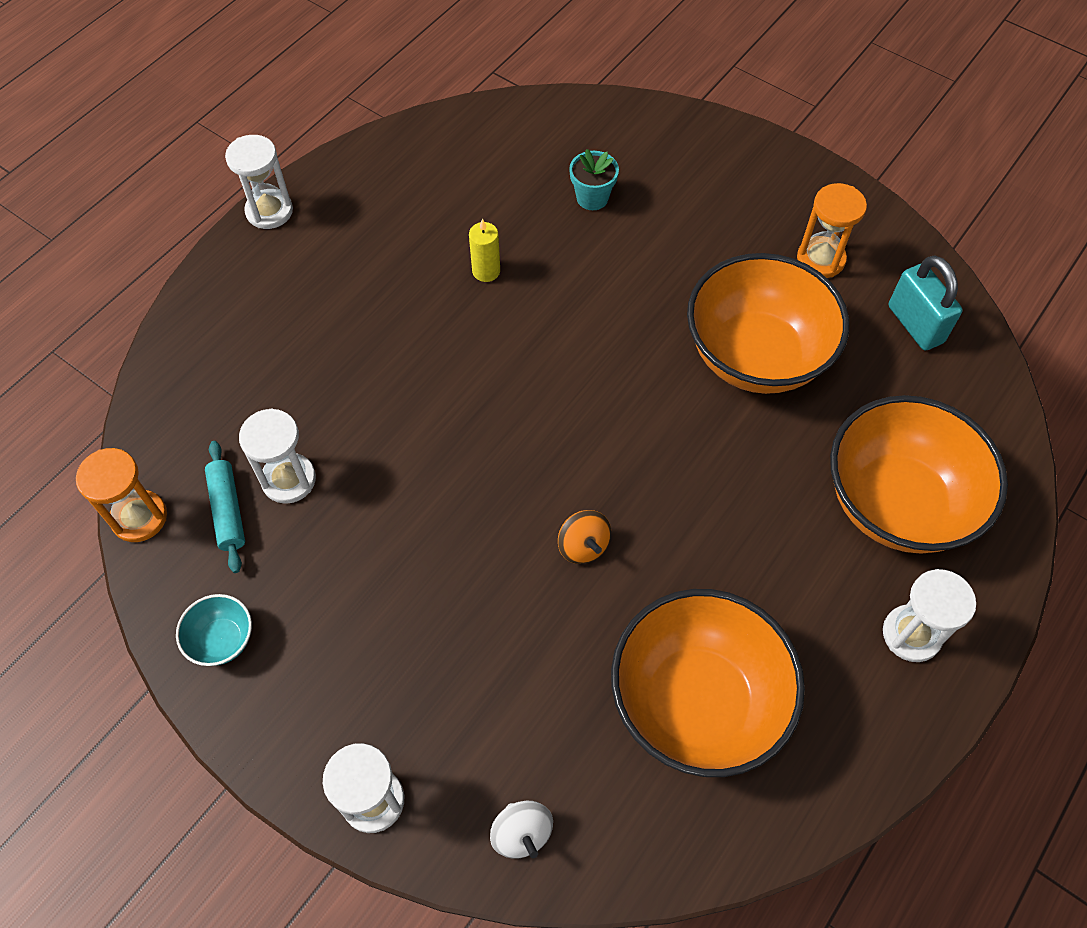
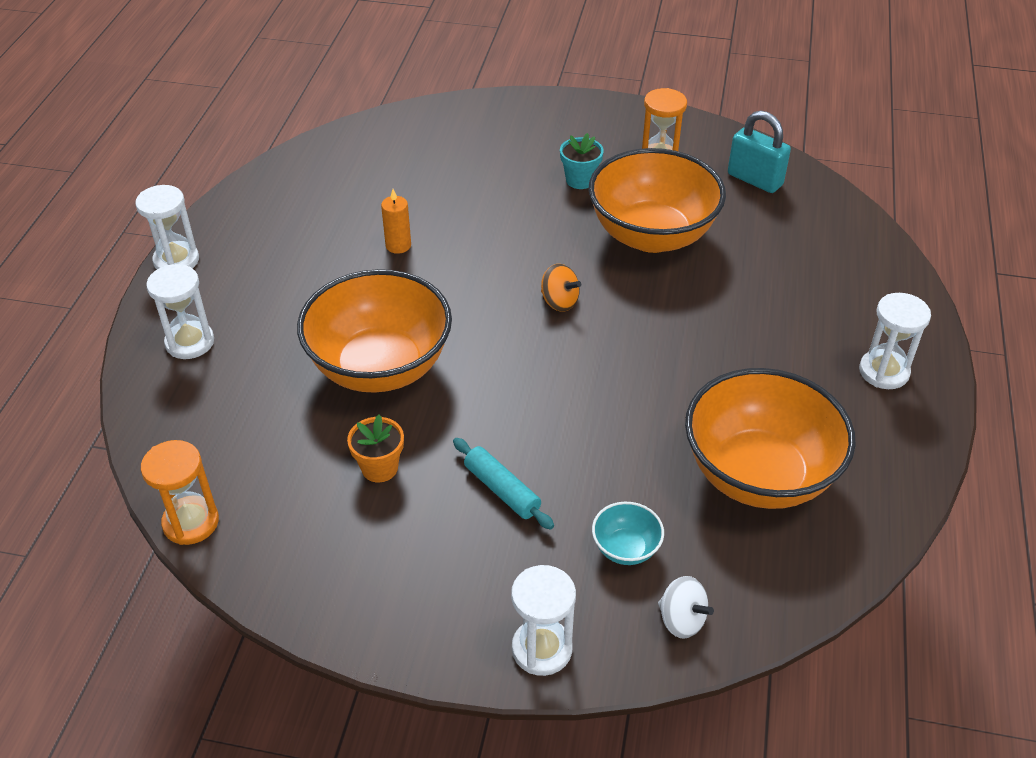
camera: 25 degrees left, 15 degrees down
(222, 640) = (329, 585): turquoise bowl -> turquoise bowl (625, 548)
(228, 510) = (273, 487): turquoise rolling pin -> turquoise rolling pin (502, 490)
(289, 480) = (316, 445): white hourglass -> white hourglass (190, 342)
(332, 530) = (379, 468): none -> orange flower pot
(486, 271) = (398, 245): yellow candle -> orange candle
(583, 546) = (600, 403): orange spinning top -> orange spinning top (559, 302)
(592, 198) = (455, 172): turquoise flower pot -> turquoise flower pot (580, 180)
(896, 503) = (817, 294): orange bowl -> orange bowl (380, 367)

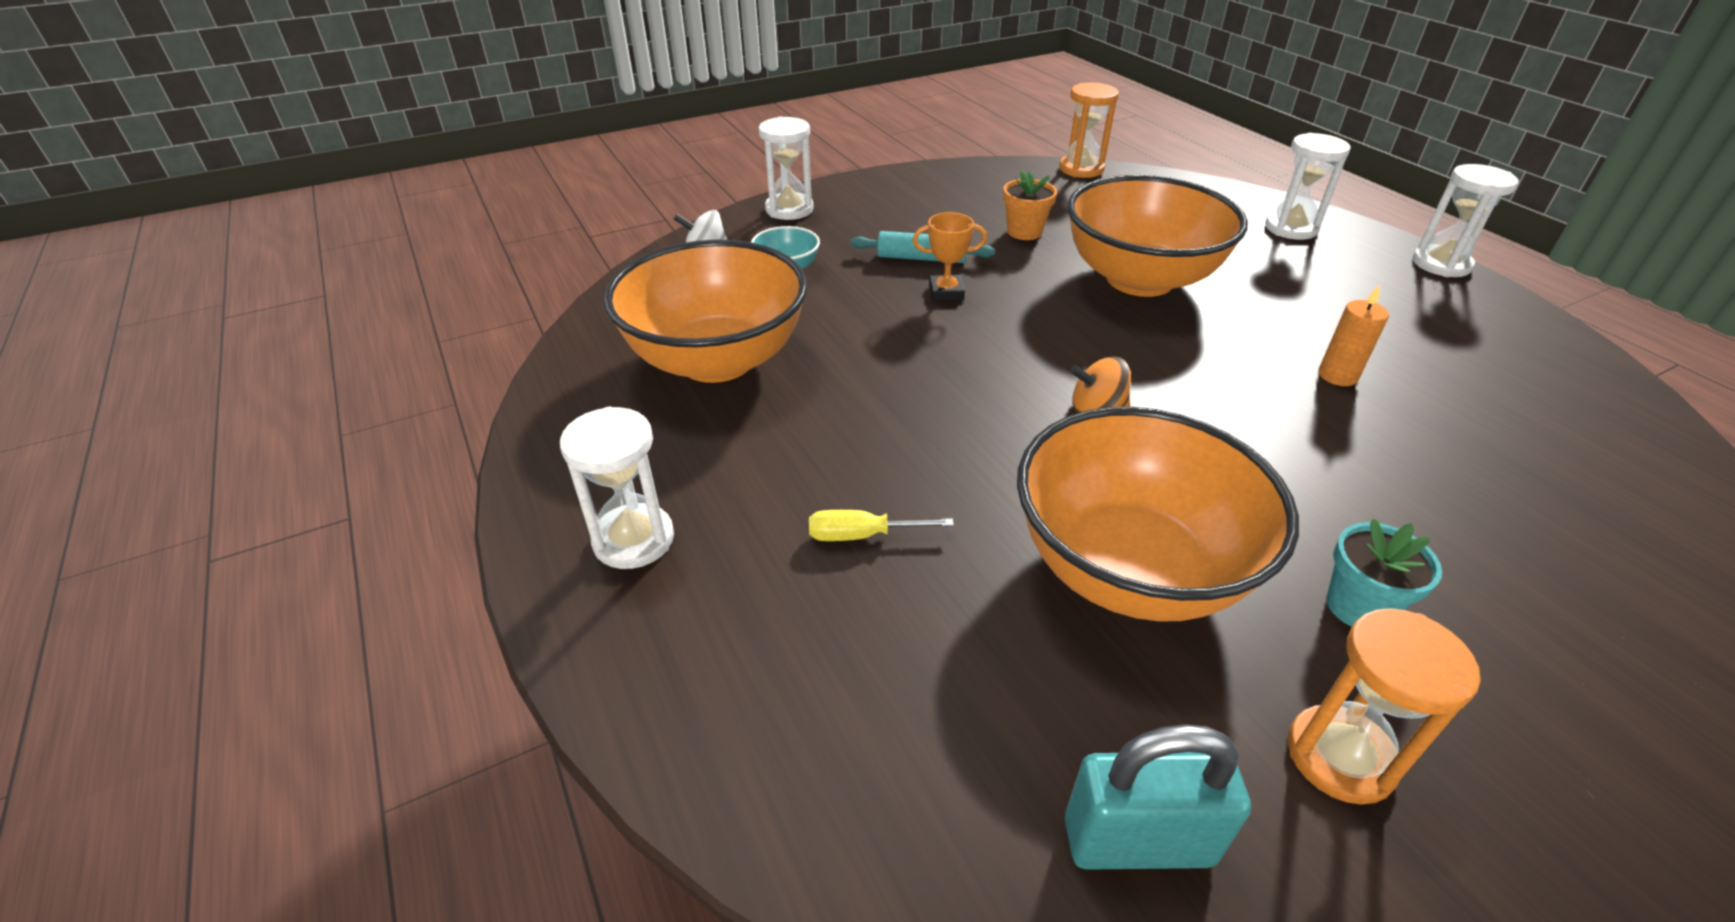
camera: 140 degrees right, 5 degrees down
(530, 440) = (946, 292): none -> orange trophy
(760, 311) = (862, 535): none -> yellow screwdriver

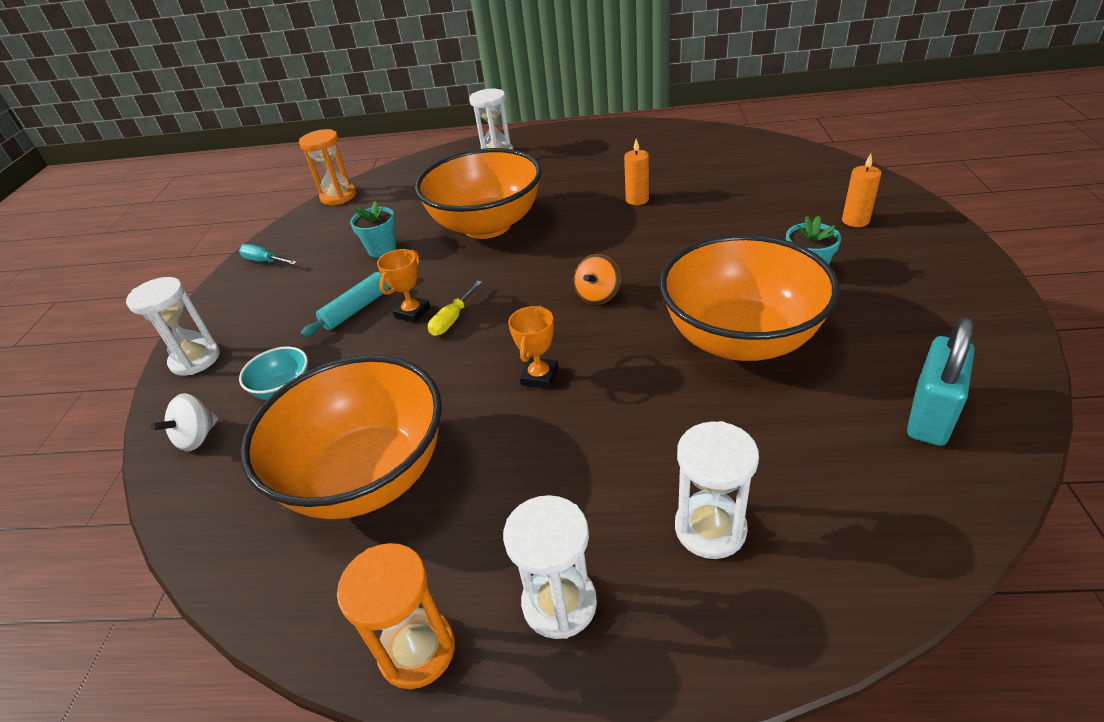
camera: 55 degrees left, 0 degrees up
(862, 535) = (642, 450): yellow screwdriver -> yellow screwdriver (453, 319)
(920, 416) = (539, 376): none -> orange trophy
(940, 179) = (265, 261): none -> turquoise screwdriver
(1024, 232) = (382, 249): orange flower pot -> turquoise flower pot
(1340, 757) = (897, 322): orange hourglass -> orange hourglass (417, 650)
(1441, 264) = (576, 128): white hourglass -> white hourglass (710, 528)
(1587, 641) = (855, 221): none -> orange candle

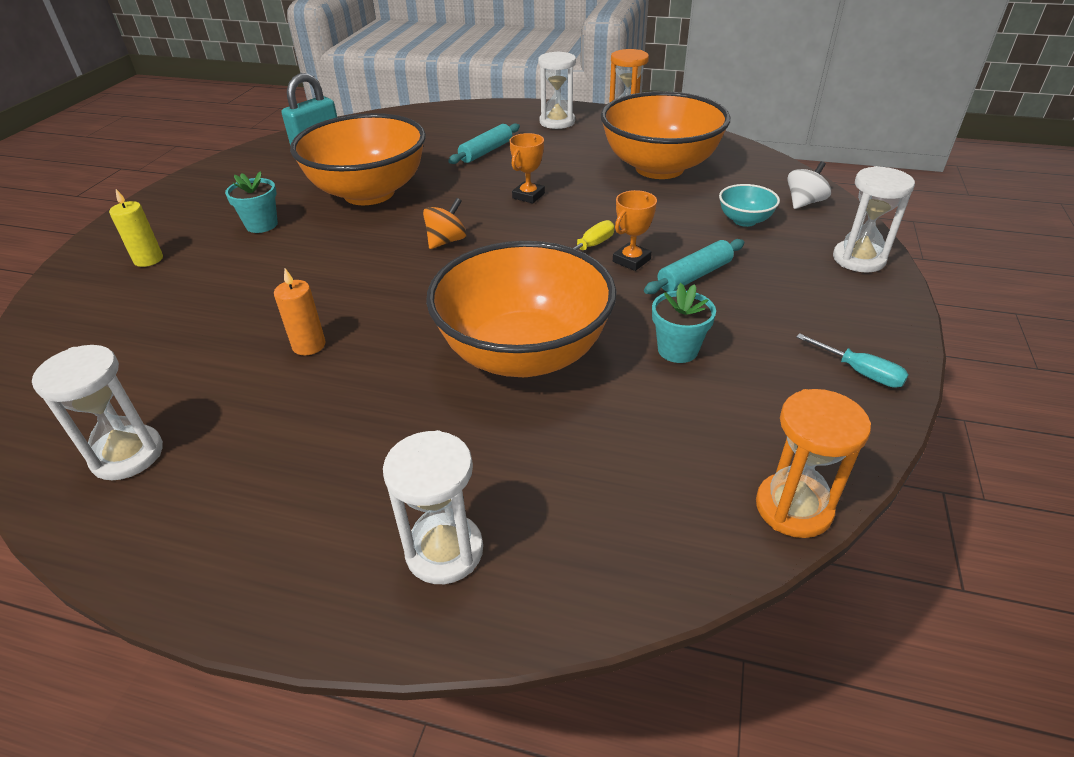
camera: 170 degrees left, 0 degrees up
(645, 463) = (486, 151): none -> turquoise rolling pin
(710, 528) = (472, 130): white hourglass -> white hourglass (127, 455)
(855, 221) = (148, 259): orange candle -> yellow candle

